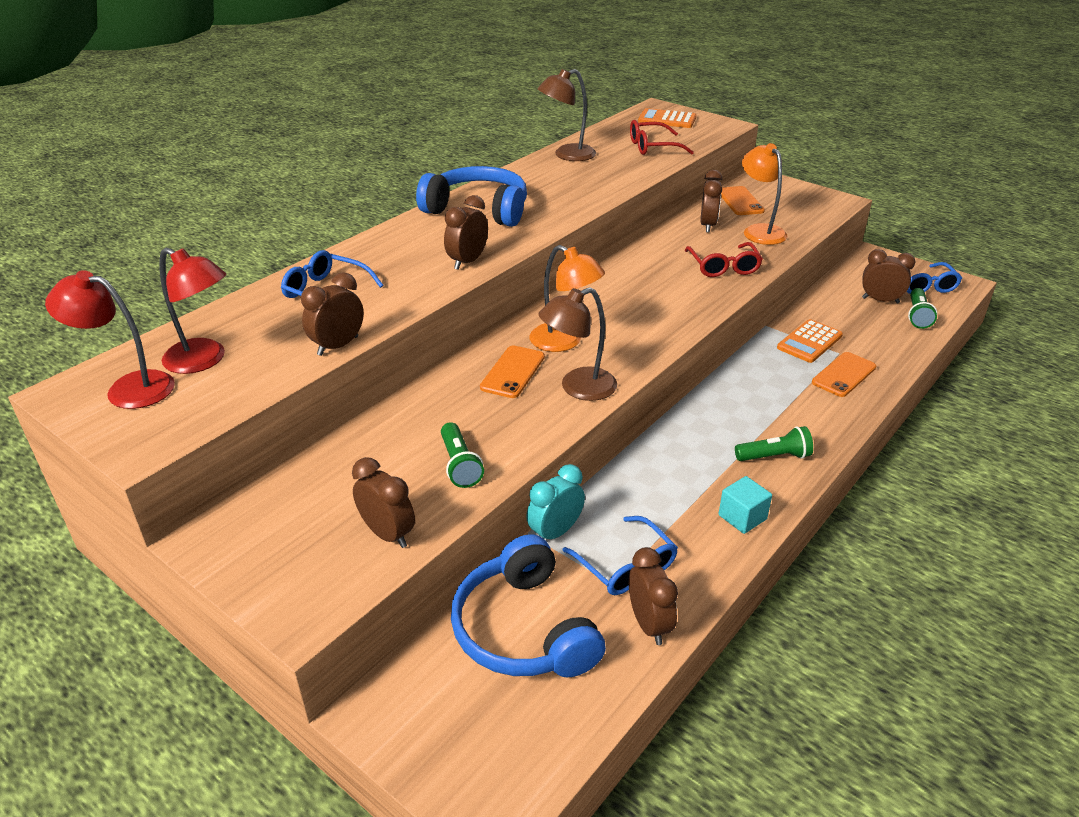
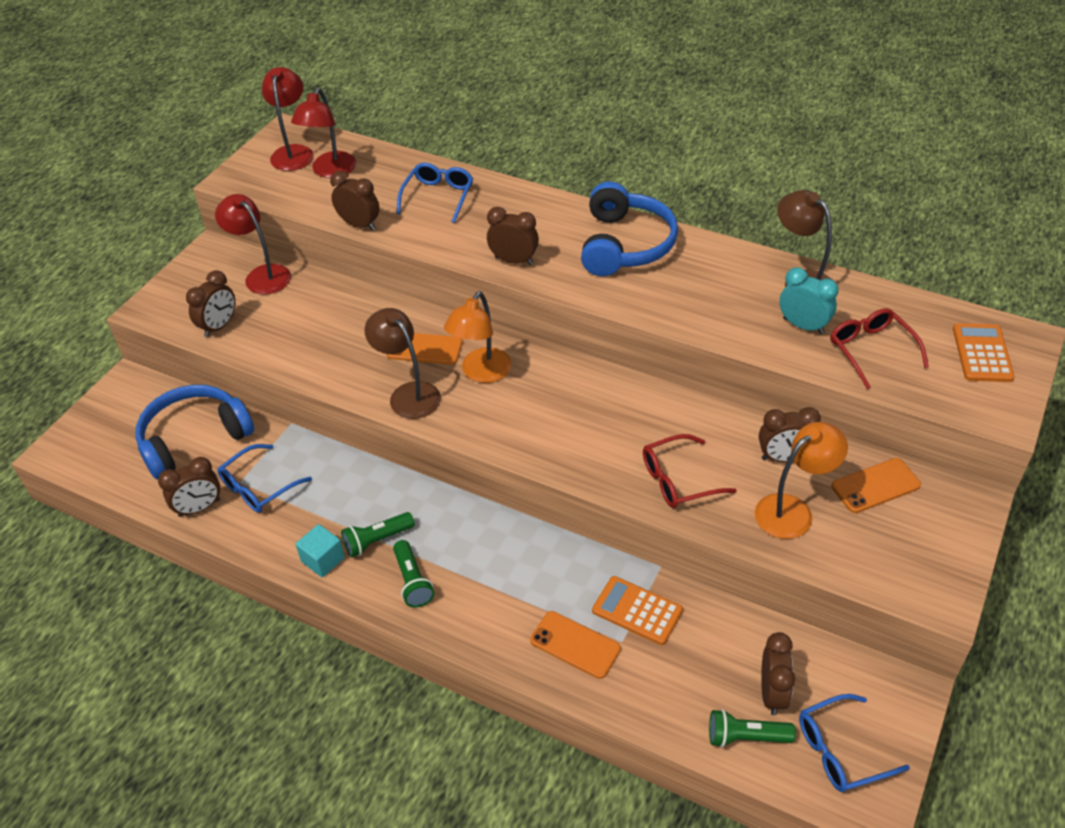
camera: 80 degrees right, 10 degrees up
(303, 489) = (262, 275): none -> red lamp
(459, 465) = (295, 344): green flashlight -> green flashlight (377, 540)
(555, 532) = (292, 439): turquoise clock -> turquoise clock (803, 326)

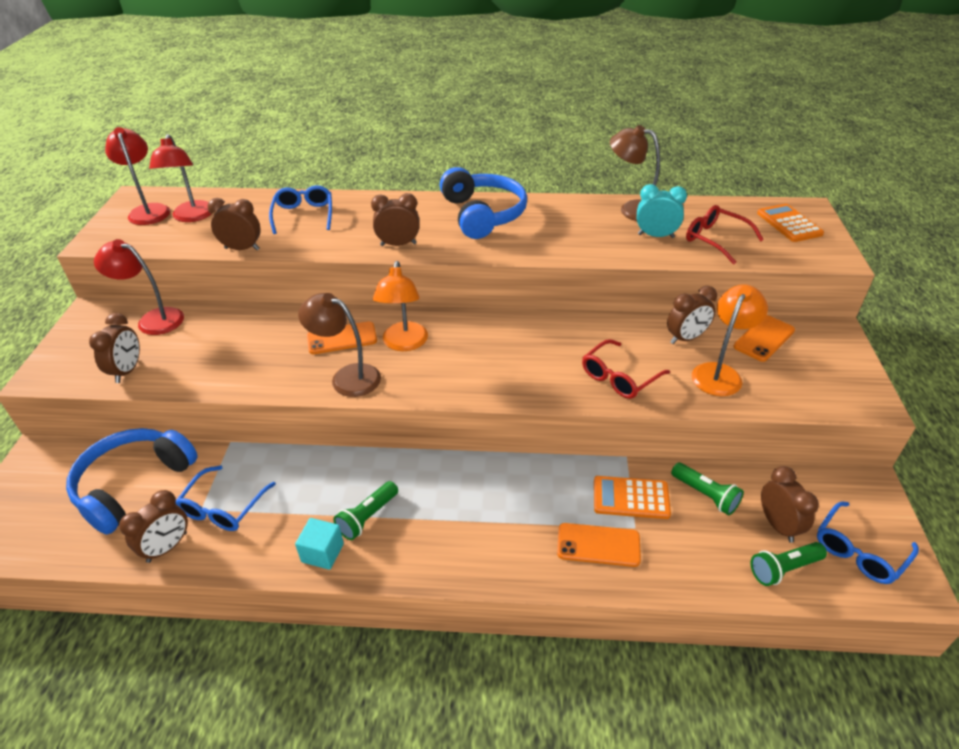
camera: 25 degrees left, 5 degrees down
(412, 581) = (421, 542): green flashlight -> green flashlight (705, 495)

